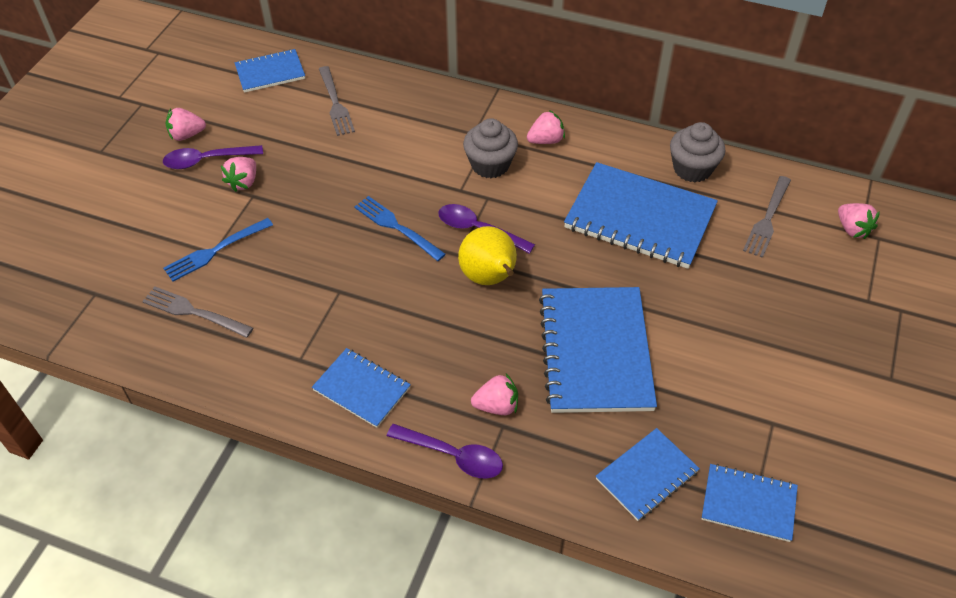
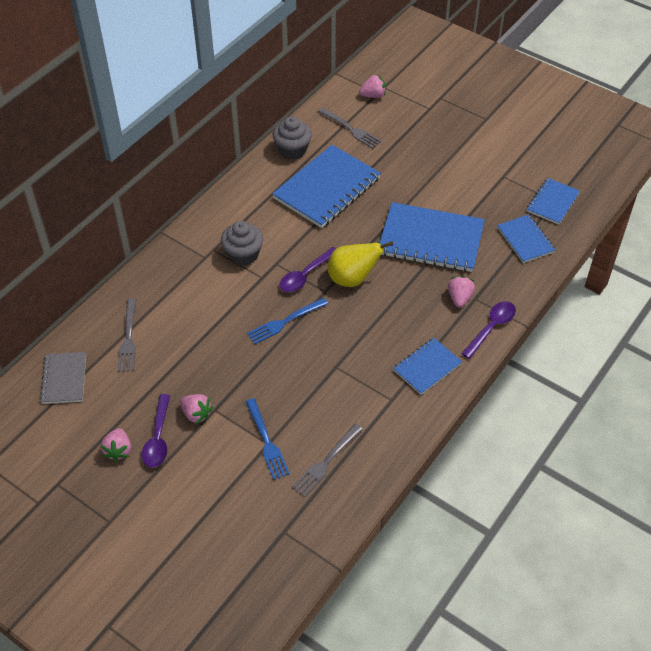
camera: 75 degrees left, 0 degrees up
(270, 72) = (64, 379): blue notebook -> grey notebook
(335, 103) = (128, 338): grey fork -> grey fork turned 90 degrees clockwise
(546, 140) = (231, 218): pink strawberry -> none

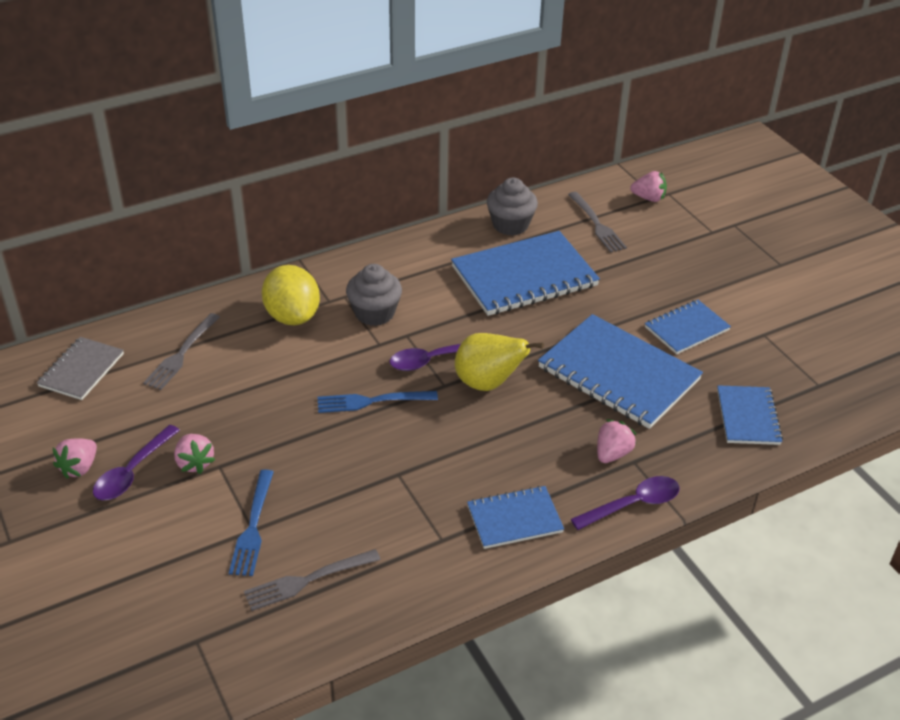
camera: 25 degrees right, 10 degrees down
(187, 279) = (292, 316): none -> yellow lemon
(552, 202) = (814, 386): blue notebook -> blue notebook (686, 329)

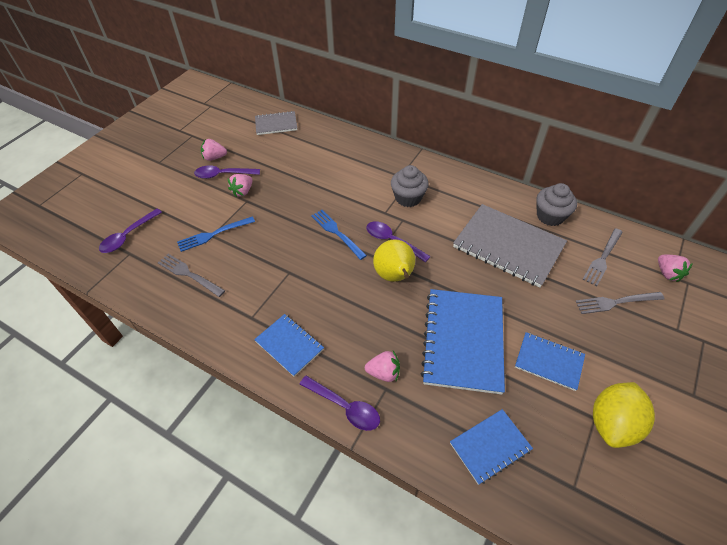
camera: 60 degrees right, 10 degrees up
(154, 632) = (128, 236): none -> purple spoon
(182, 354) = (313, 147): grey fork -> grey fork (616, 302)
(292, 316) = (375, 169): yellow lemon -> yellow lemon (612, 423)
(524, 276) = (508, 246): blue notebook -> grey notebook

